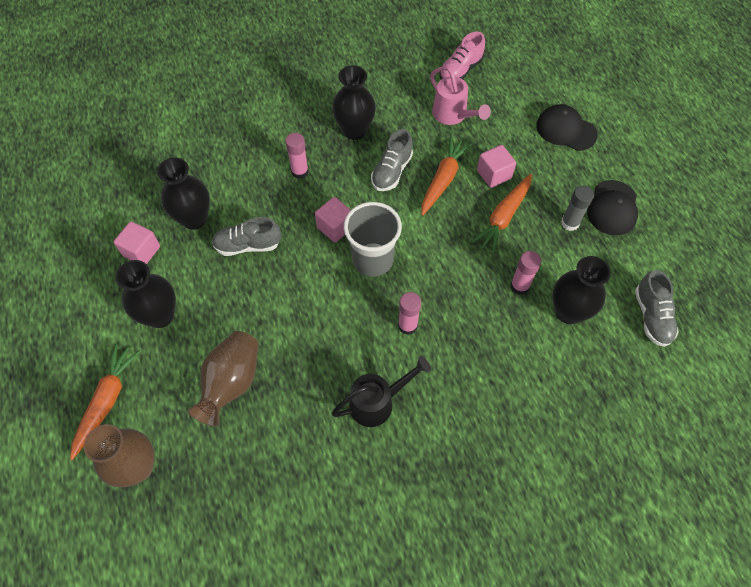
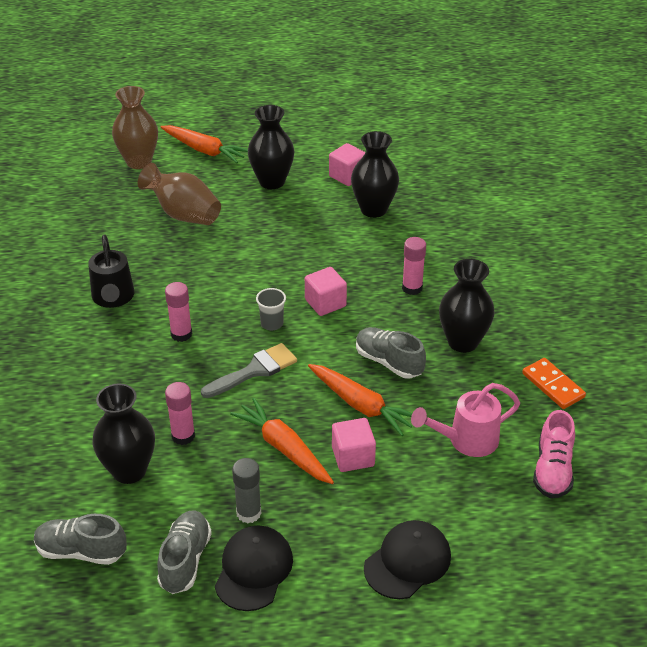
camera: 105 degrees right, 20 degrees down
(248, 245) = (327, 240): grey shoe -> grey shoe (185, 560)
(372, 260) = (272, 323): grey cup -> grey cup, size x0.49
(383, 76) = (553, 385): none -> orange domino
(432, 257) = (254, 370): none -> grey brush
(460, 70) = (552, 470): pink shoe -> pink shoe turned 135 degrees counterclockwise
(612, 208) = (253, 570): black cap -> black cap turned 75 degrees clockwise

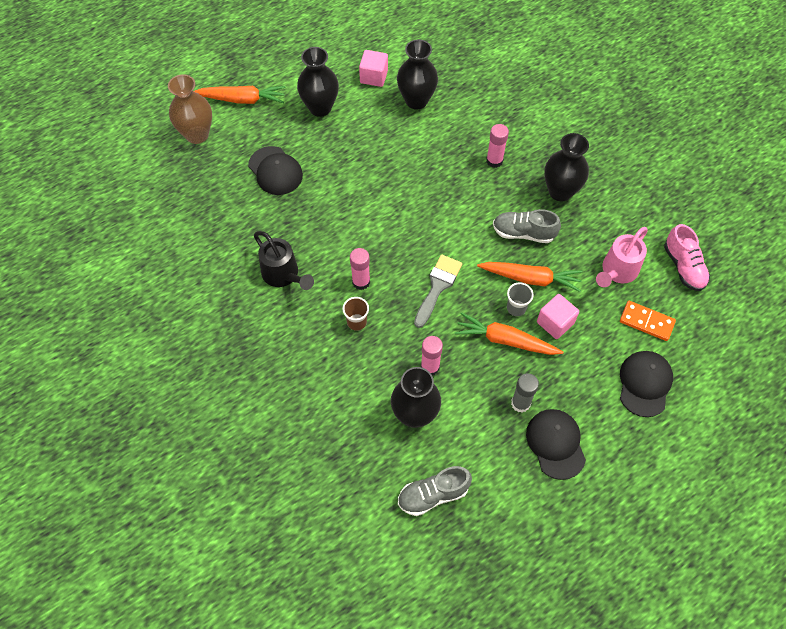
camera: 30 degrees left, 20 degrees up
(146, 365) = (356, 322): none -> brown cup
(183, 214) = (275, 171): brown vase -> black cap
(185, 560) = (507, 462): grey shoe -> none
(272, 323) = (419, 240): grey cup -> grey cup (516, 308)
(325, 303) = (443, 203): pink cube -> none
(553, 385) = (641, 199): orange domino -> orange domino (646, 322)

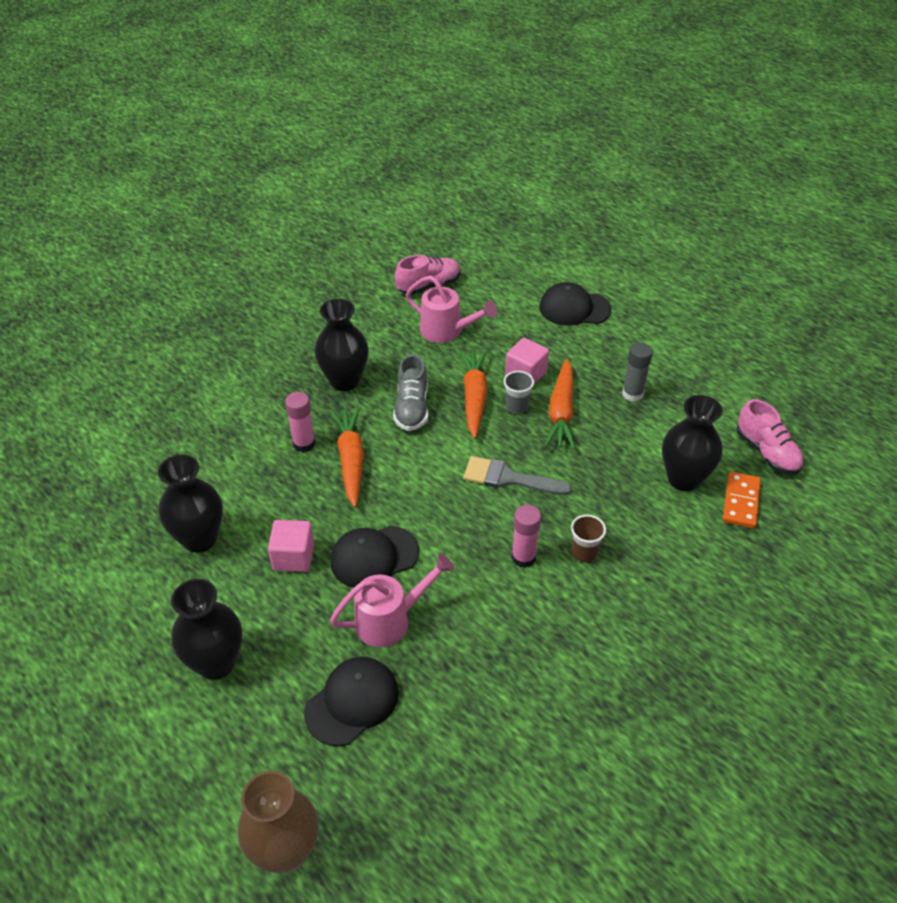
camera: 100 degrees left, 15 degrees down
(242, 99) = (199, 791): orange carrot -> orange carrot (350, 460)
(283, 275) = (538, 651): black watering can -> none
(328, 196) = (390, 620): none -> pink watering can
(374, 77) = (150, 599): pink cube -> pink cube (293, 557)
(430, 367) = (619, 473): pink glue stick -> none
(433, 495) = (767, 452): grey shoe -> pink shoe
(555, 444) = (666, 365): black cap -> black cap (374, 557)
(646, 322) = (503, 309): orange domino -> orange domino (740, 502)

